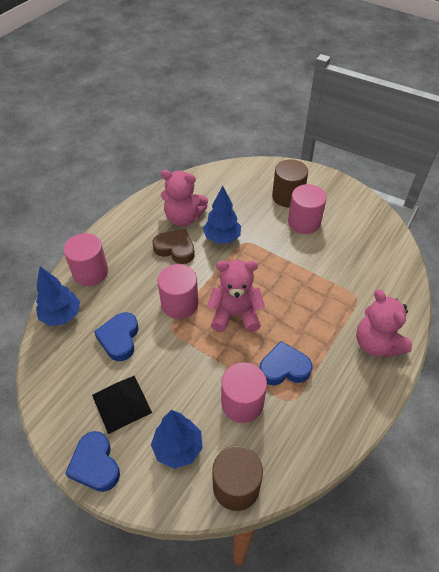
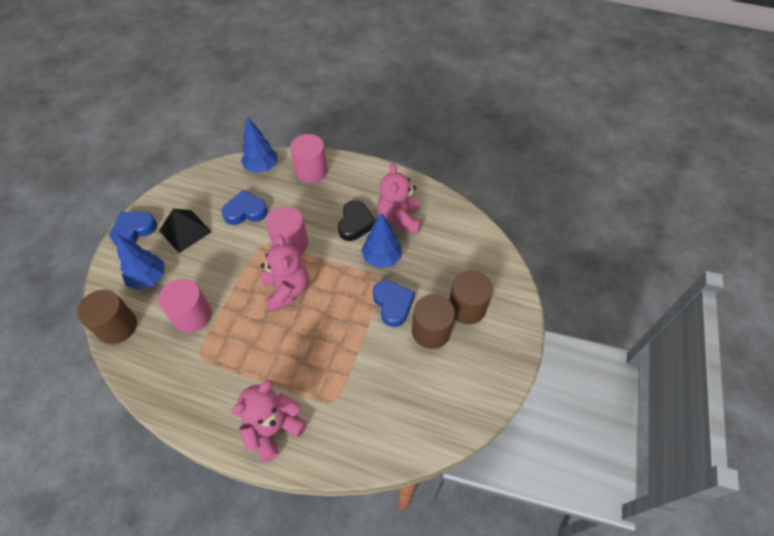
camera: 75 degrees right, 5 degrees up
(175, 249) = (355, 223): brown heart -> black heart
(284, 368) = (232, 343): blue heart -> blue heart (393, 304)
(304, 222) = (431, 331): pink cylinder -> brown cylinder

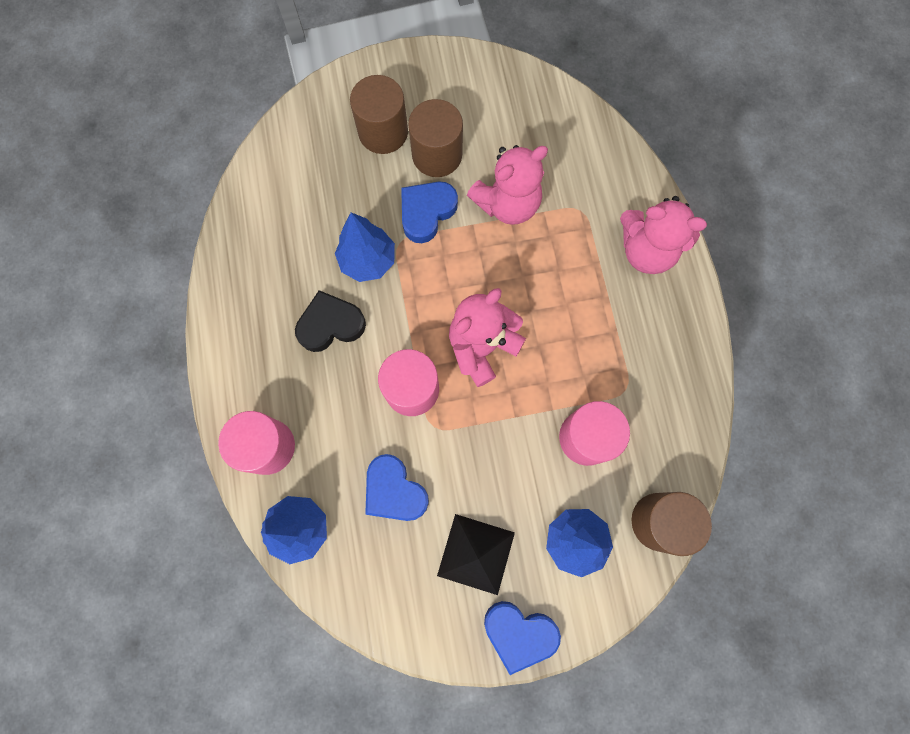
camera: 120 degrees left, 20 degrees up
(399, 219) = (293, 272): pink teddy bear -> pink teddy bear (507, 204)

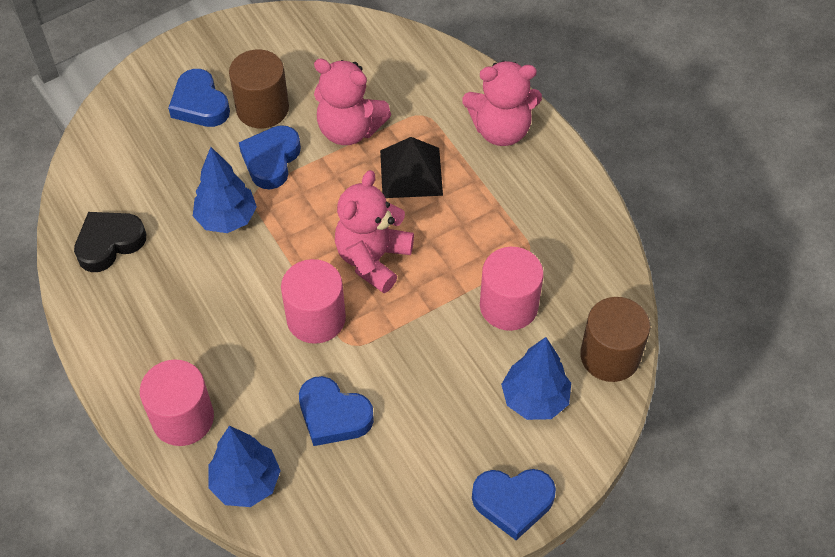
camera: 20 degrees left, 20 degrees down
(330, 324) = (209, 287): black heart -> black heart (109, 243)
(383, 132) = (200, 104): brown cylinder -> blue heart
(476, 554) = (440, 445): black pyramid -> black pyramid (411, 172)
(507, 204) = (349, 130): pink teddy bear -> pink teddy bear turned 75 degrees clockwise

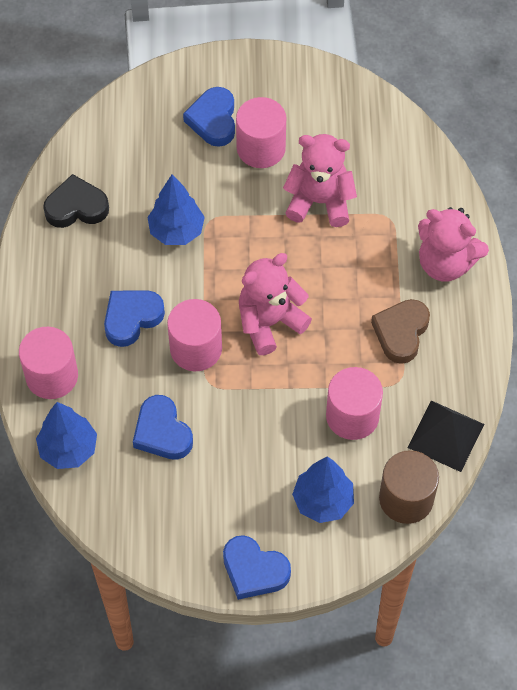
camera: 30 degrees right, 5 degrees up
(262, 108) = (261, 148): brown cylinder -> pink cylinder
(271, 160) = (240, 197): blue heart -> blue heart (132, 318)
(349, 130) = (320, 201): pink teddy bear -> pink teddy bear turned 135 degrees clockwise
(411, 172) = (346, 264): black pyramid -> black pyramid (446, 436)
(502, 209) = (401, 333): none -> brown heart

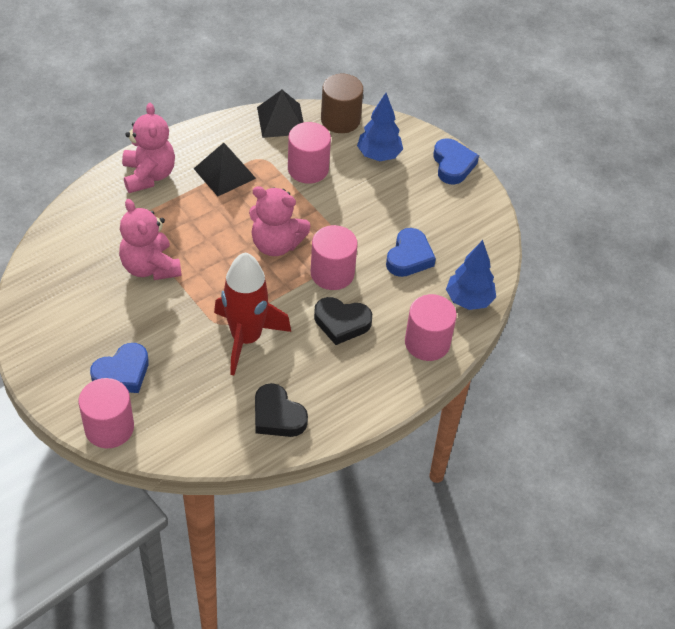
camera: 130 degrees left, 10 degrees down
(132, 318) = (341, 323): blue heart -> black heart
(176, 231) = (246, 338): blue tree -> red rocket
(261, 148) = (127, 327): pink cylinder -> pink cylinder (109, 428)
(401, 333) = (224, 173): brown heart -> black pyramid

